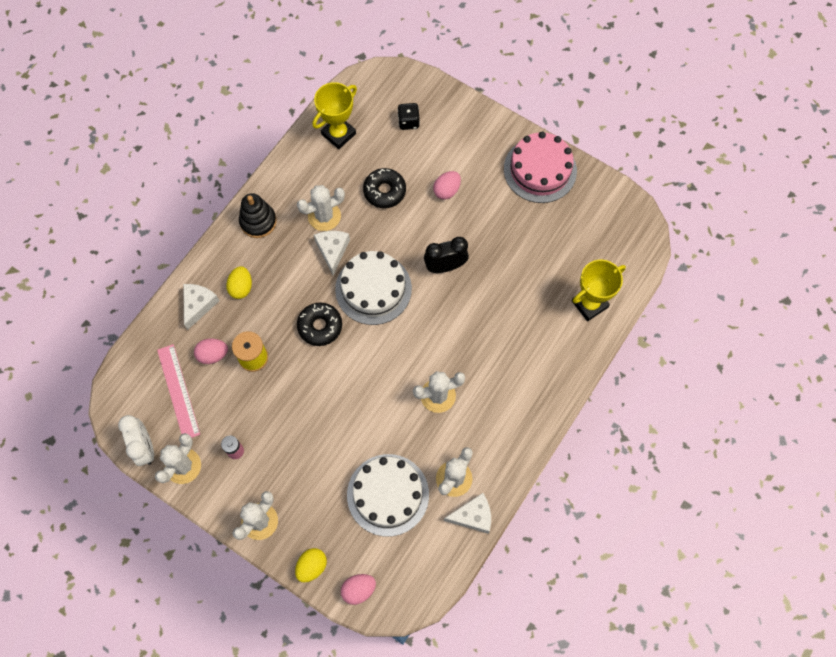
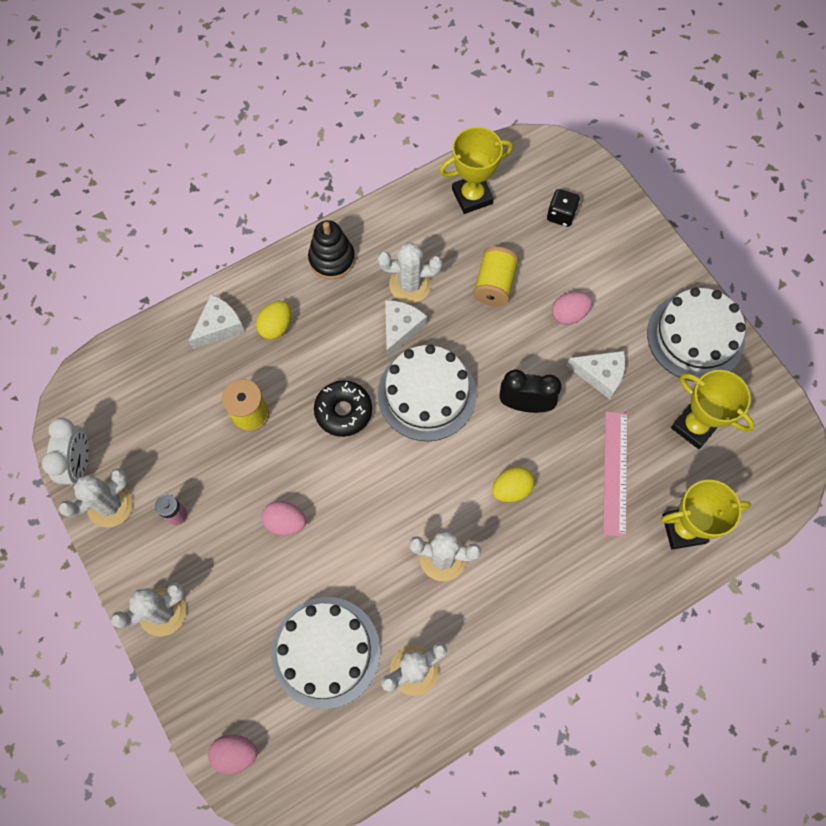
camera: 25 degrees right, 0 degrees up
(178, 391) = (148, 416): pink ruler -> pink ruler (615, 473)
(213, 355) = (207, 390): pink egg -> pink egg (285, 522)
(312, 566) = (195, 697): yellow egg -> yellow egg (511, 489)
(384, 191) = (494, 284): black donut -> yellow spool
(473, 516) = (415, 729): white cheese -> white cheese (600, 375)
(540, 170) = (695, 336): pink cake -> white cake
(566, 232) = (694, 426): none -> yellow trophy

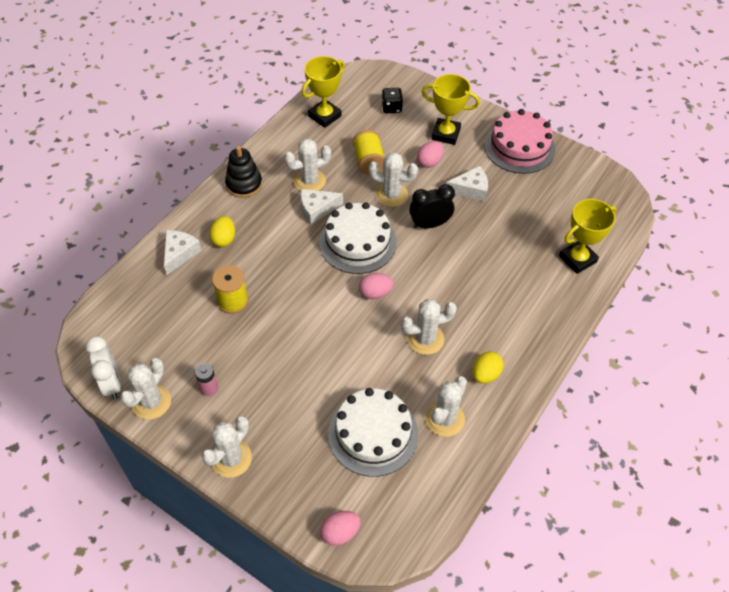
camera: 25 degrees left, 15 degrees down
(285, 522) = (297, 360): pink egg -> pink egg (375, 293)
(343, 411) = (303, 274): black donut -> none
(400, 328) = (317, 209): white cheese -> white cheese turned 105 degrees counterclockwise
(499, 343) = (391, 194): none -> white cactus
(511, 489) = (449, 278): yellow egg -> yellow egg (485, 374)
(615, 473) = (514, 243): pink ruler -> none
(694, 426) = (549, 197): yellow trophy -> yellow trophy (446, 134)
(695, 336) = (519, 147): white cake -> pink cake

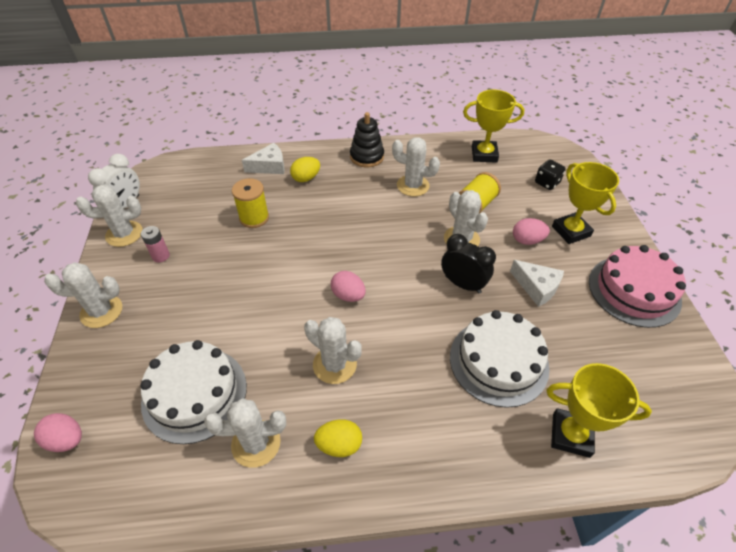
camera: 50 degrees right, 5 degrees down
(317, 209) = (391, 207): white cheese -> none
(357, 242) = (387, 250): white cake -> white cake (498, 361)

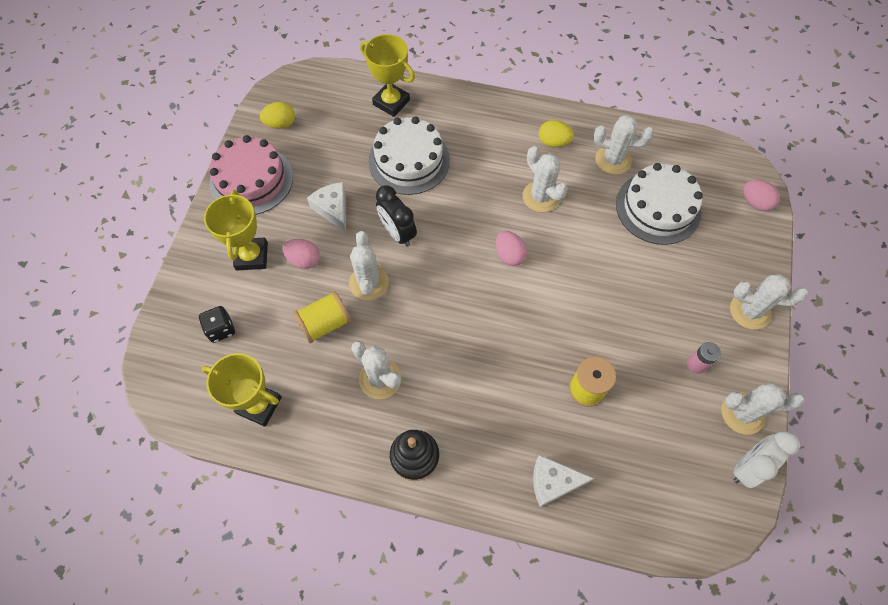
camera: 160 degrees left, 15 degrees up
(306, 178) = (509, 439): yellow egg -> yellow egg (280, 124)

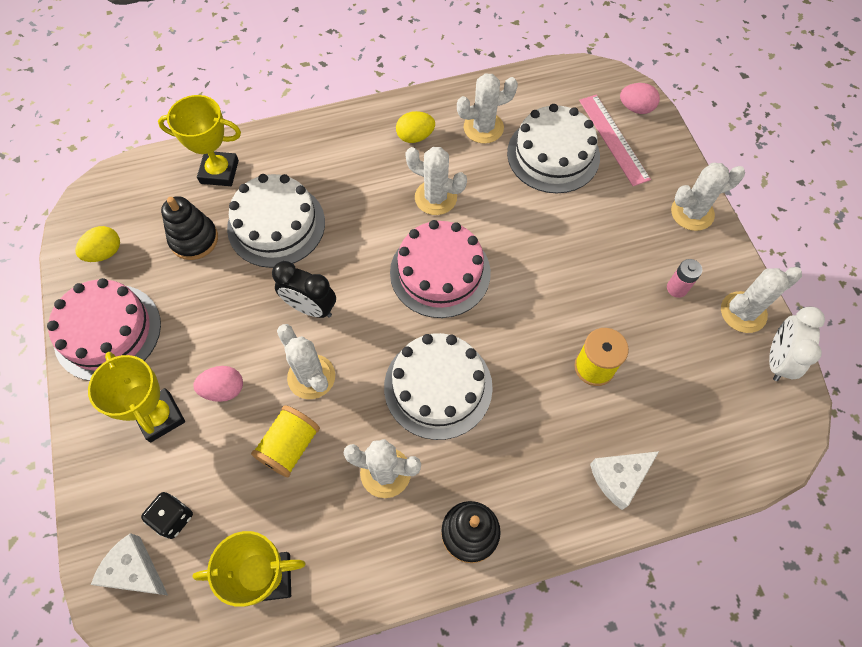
camera: 30 degrees left, 0 degrees up
(333, 209) = (223, 318): white cheese -> white cheese (134, 571)
(345, 143) = (194, 239): none -> black stacking toy
(455, 338) = (438, 386): none -> white cake
(509, 255) = (440, 272): pink egg -> pink cake
(719, 219) = (614, 139): none -> pink ruler

